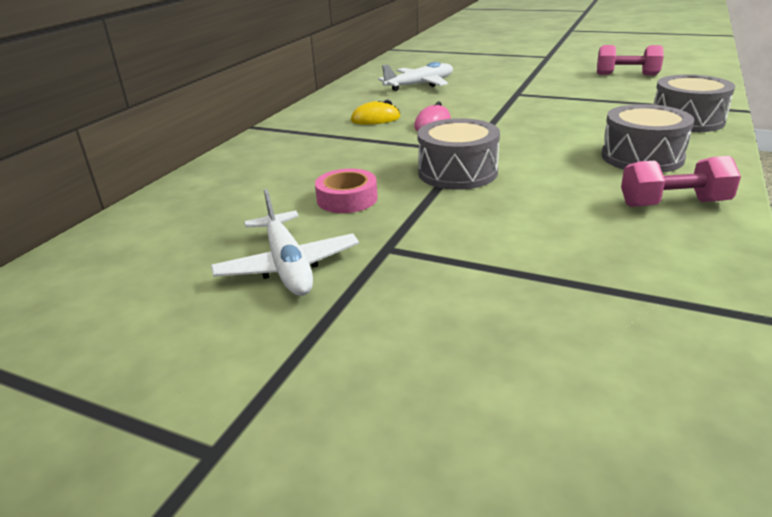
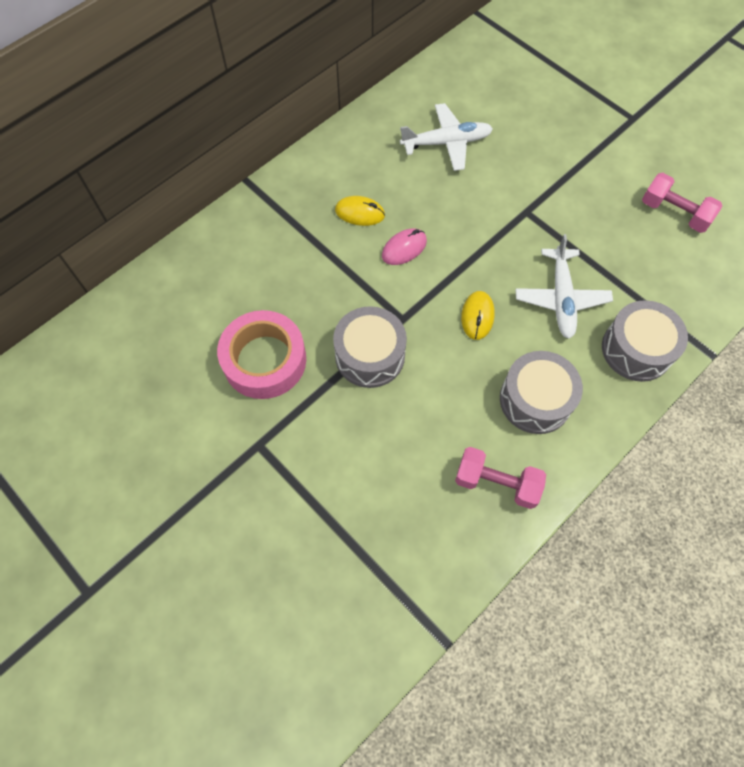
camera: 20 degrees right, 35 degrees up
(288, 265) = (186, 436): white plane -> white plane (561, 298)
(347, 199) = (264, 360): pink tape -> pink tape, size x1.66
(535, 135) = (477, 316): none -> yellow mouse

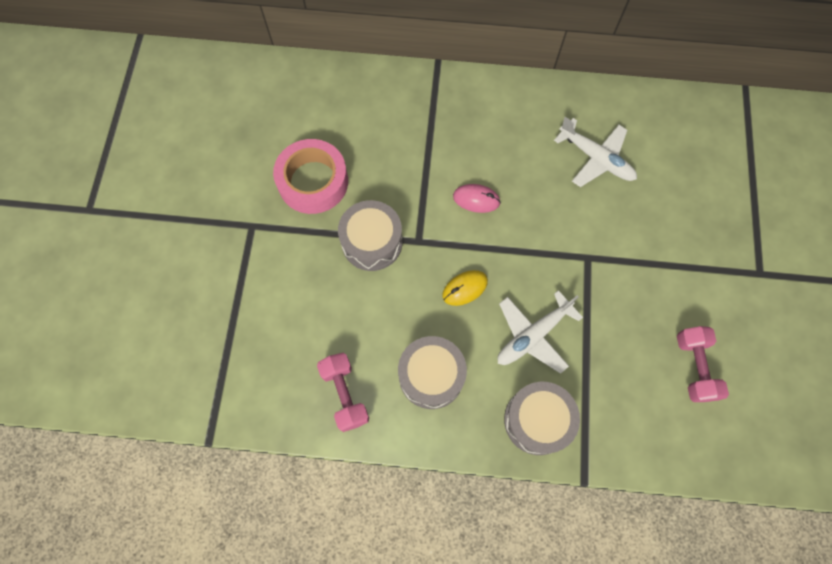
camera: 50 degrees right, 5 degrees up
(360, 213) = (478, 149): yellow mouse -> none

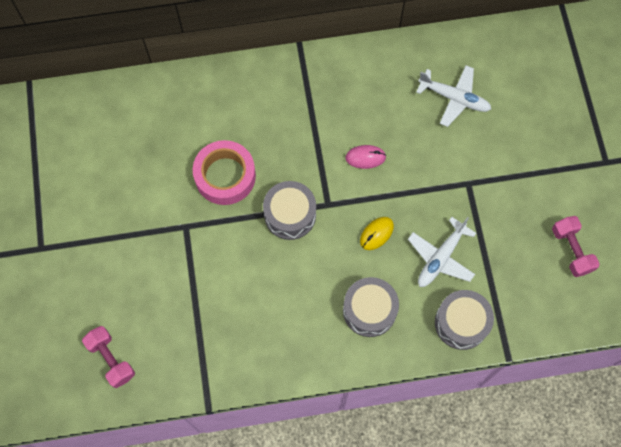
camera: 15 degrees left, 0 degrees up
(345, 394) = (305, 343): pink dumbbell -> pink dumbbell (111, 359)

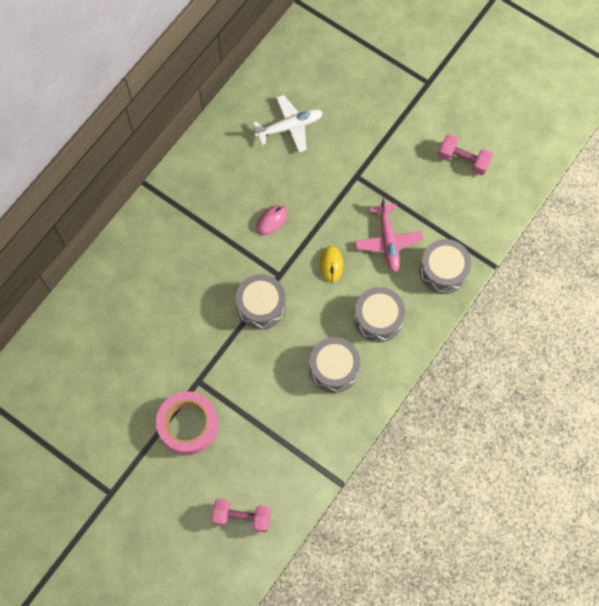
camera: 45 degrees left, 0 degrees up
(225, 176) = (189, 321): pink tape -> pink tape (188, 425)
(295, 315) = (334, 368): none -> grey drum
(441, 257) = (388, 241): white plane -> pink plane

